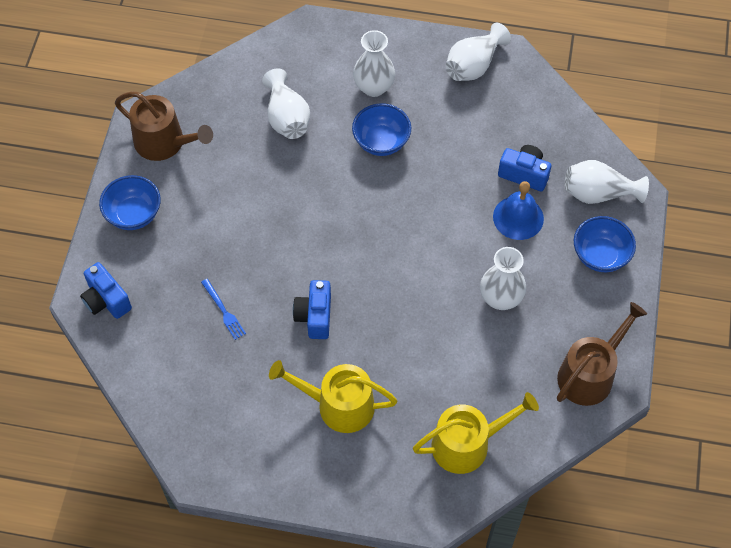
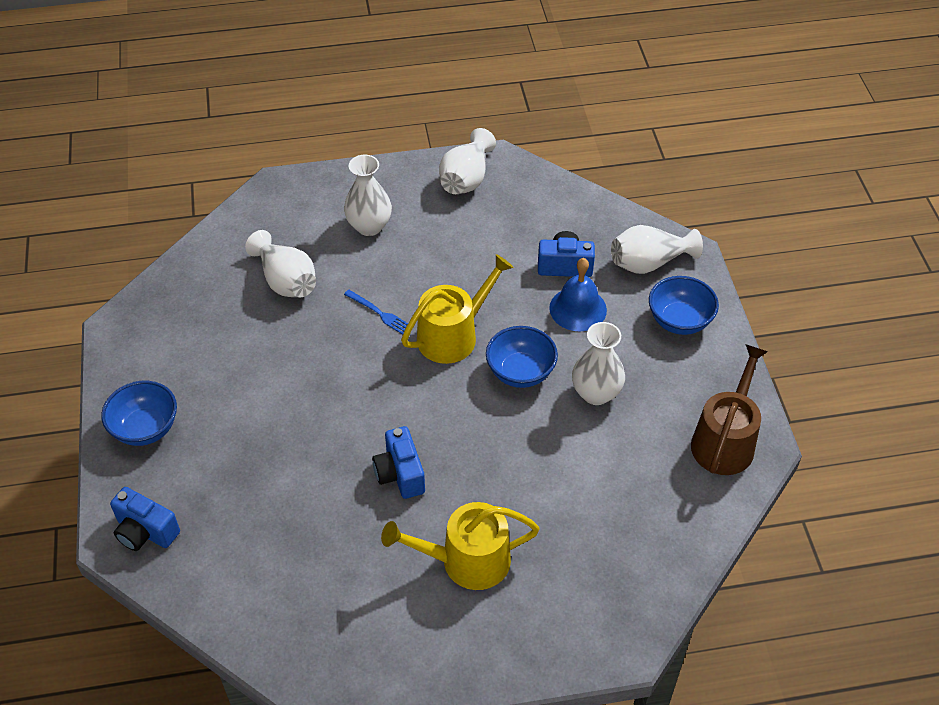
camera: 20 degrees left, 10 degrees down
(164, 142) = (154, 343): brown watering can -> none
(223, 311) = (292, 500): blue fork -> blue fork (379, 313)
(381, 142) = (400, 276): blue bowl -> blue bowl (520, 372)
(467, 444) = (628, 555): yellow watering can -> yellow watering can (453, 335)

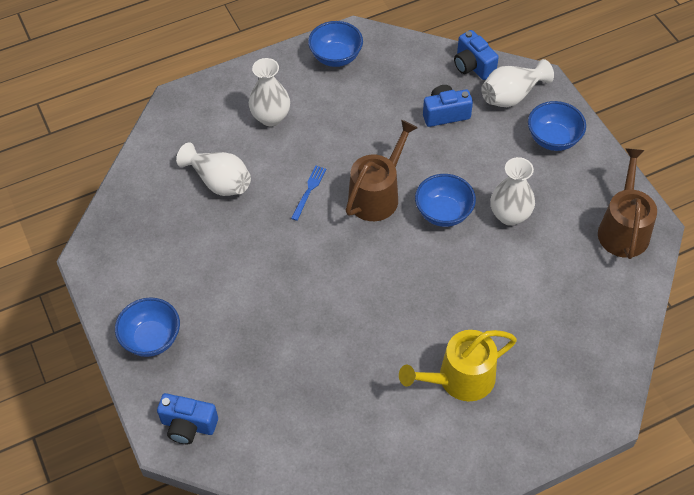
camera: 15 degrees left, 5 degrees up
(379, 313) = (309, 191): blue fork -> blue fork turned 90 degrees counterclockwise
(400, 474) = (379, 322): blue camera -> blue camera (473, 66)
(453, 335) = (377, 195): yellow watering can -> brown watering can
(466, 179) = (336, 57): white vase -> blue bowl
(578, 309) = (469, 148): blue bell -> none

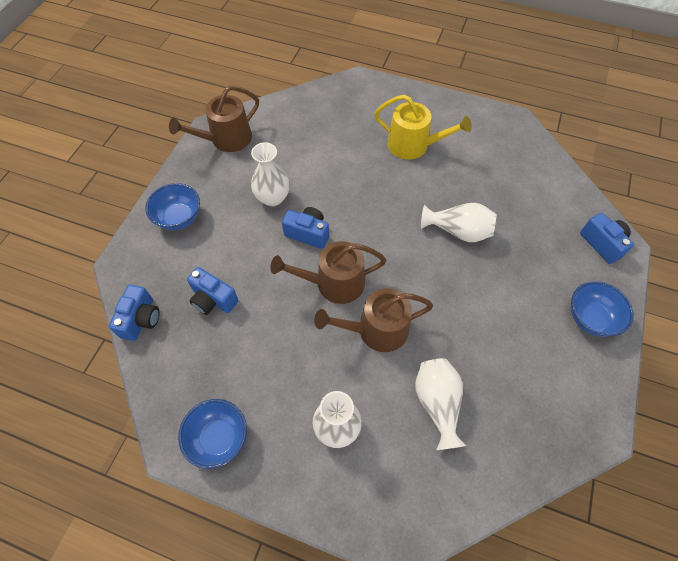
camera: 135 degrees left, 5 degrees up
(309, 191) = (376, 330): blue fork -> brown watering can
(443, 213) = (308, 233): blue bowl -> blue camera
(511, 95) = (154, 270): white vase -> white vase (458, 231)

